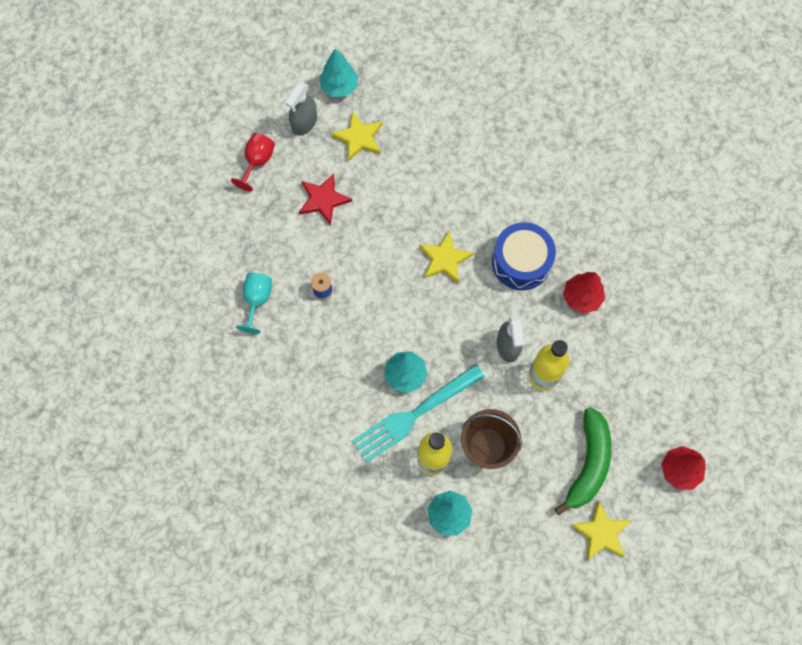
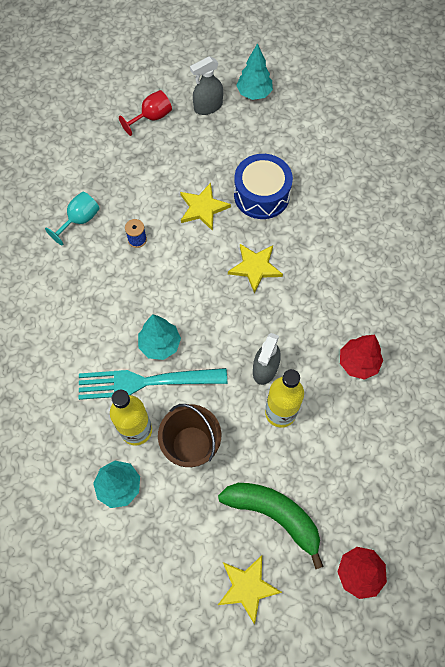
camera: 30 degrees right, 5 degrees down
(323, 200) = (184, 171): red star -> none
(359, 137) = (244, 138): yellow star -> yellow star (203, 208)
(521, 262) = (321, 304): blue drum -> blue drum (261, 195)
(588, 463) = (274, 515): green banana -> green banana turned 105 degrees counterclockwise

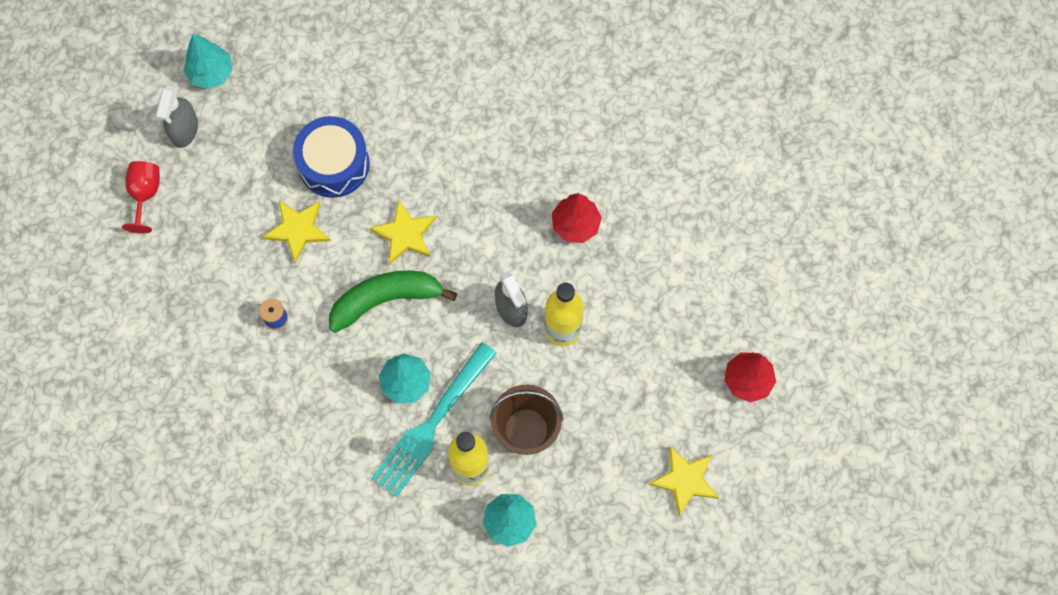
camera: 50 degrees left, 5 degrees up
(79, 220) = (203, 356): turquoise goblet -> none
(274, 515) = (645, 409): green banana -> green banana (386, 299)

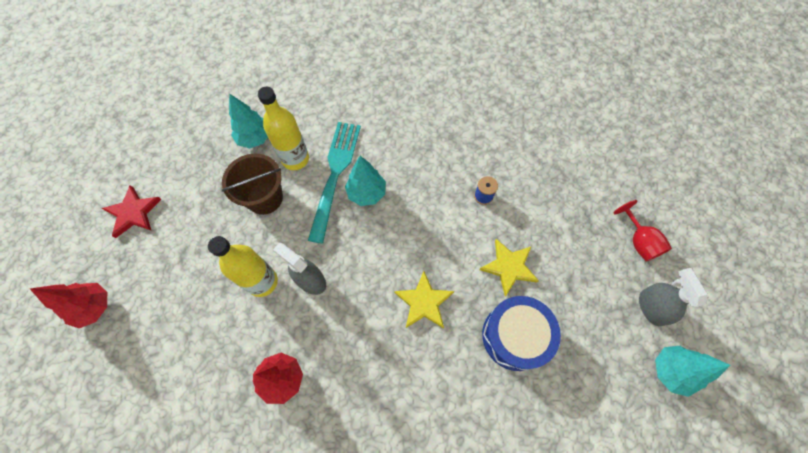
camera: 155 degrees right, 5 degrees down
(386, 299) = (411, 244): green banana -> none
(685, 480) = (133, 213): yellow star -> red star

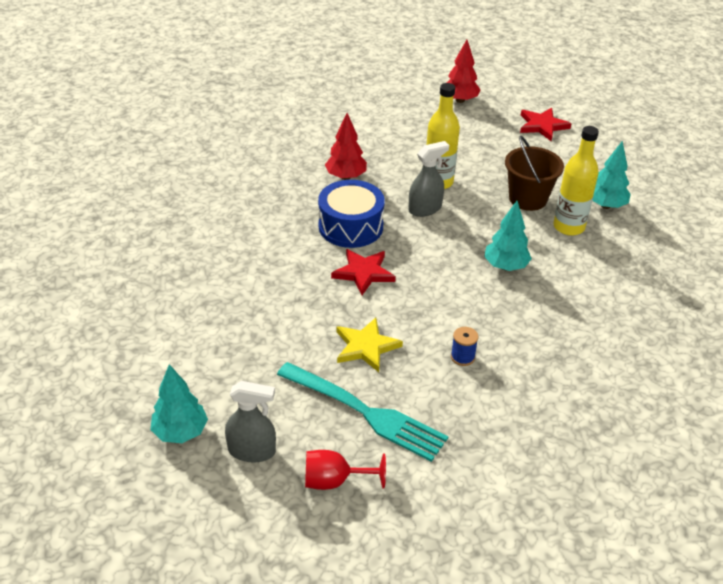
camera: 110 degrees right, 25 degrees down
(335, 175) = (538, 250): turquoise fork -> turquoise fork (365, 412)
(424, 302) = (363, 273): yellow star -> red star
(515, 336) = (293, 324): blue drum -> blue drum (350, 226)

